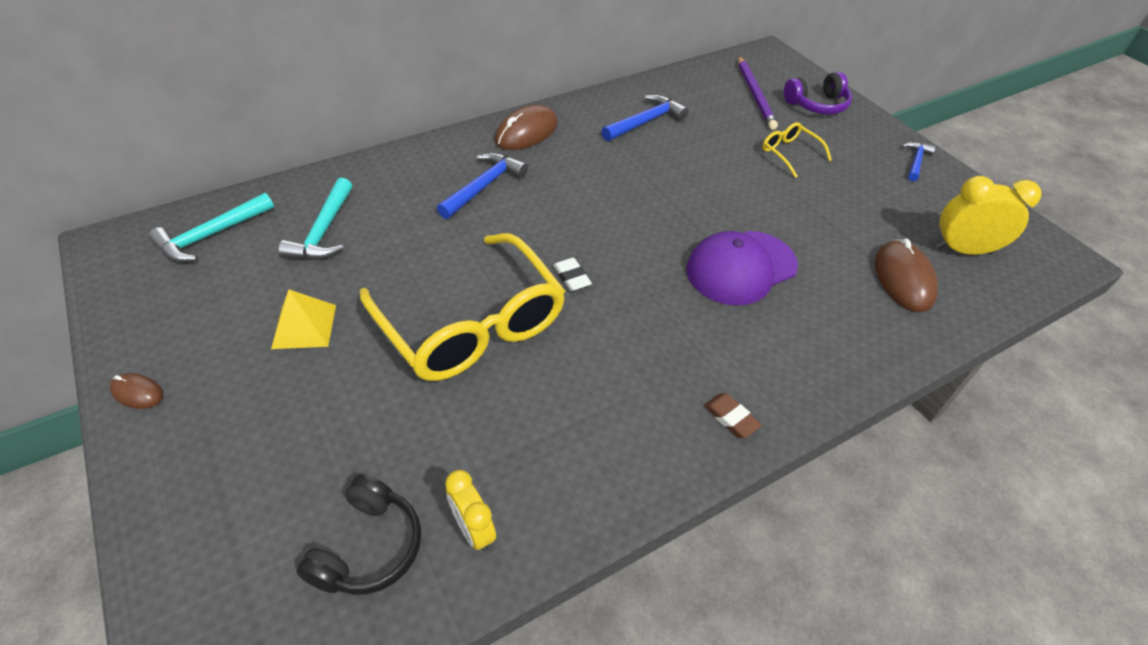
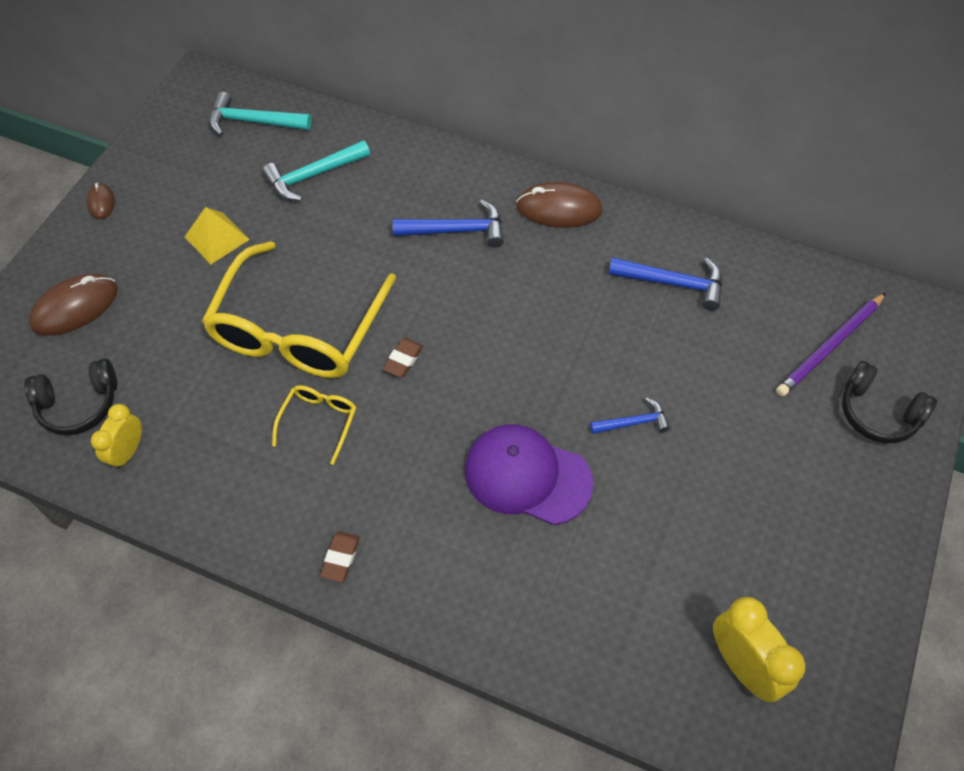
camera: 55 degrees right, 10 degrees up
(572, 277) = (403, 360): white eraser -> brown eraser
(789, 153) = (752, 430): yellow glasses -> yellow glasses (319, 421)
(817, 105) = (878, 413): purple headphones -> black headphones
(903, 279) = (639, 623): brown mouse -> brown mouse (75, 307)
(915, 161) = (868, 558): blue hammer -> blue hammer (633, 422)

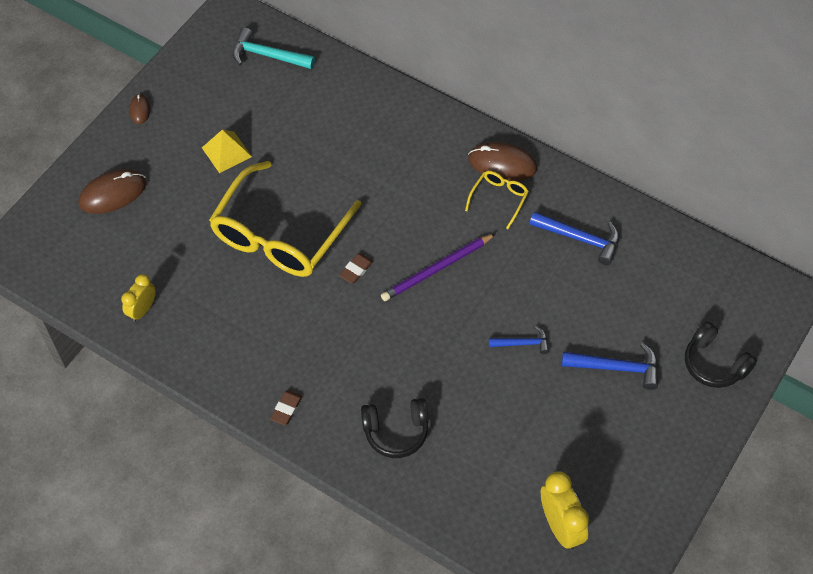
camera: 10 degrees right, 0 degrees up
(79, 404) = (110, 269): black headphones -> black headphones (396, 431)
(313, 176) = (309, 109): turquoise hammer -> none
(319, 421) = (285, 307): yellow glasses -> yellow glasses (499, 198)
(456, 230) = (416, 171): blue hammer -> blue hammer (616, 368)
(527, 476) = (433, 371): purple cap -> none
(830, 347) = (691, 307): purple pencil -> purple pencil (437, 269)

